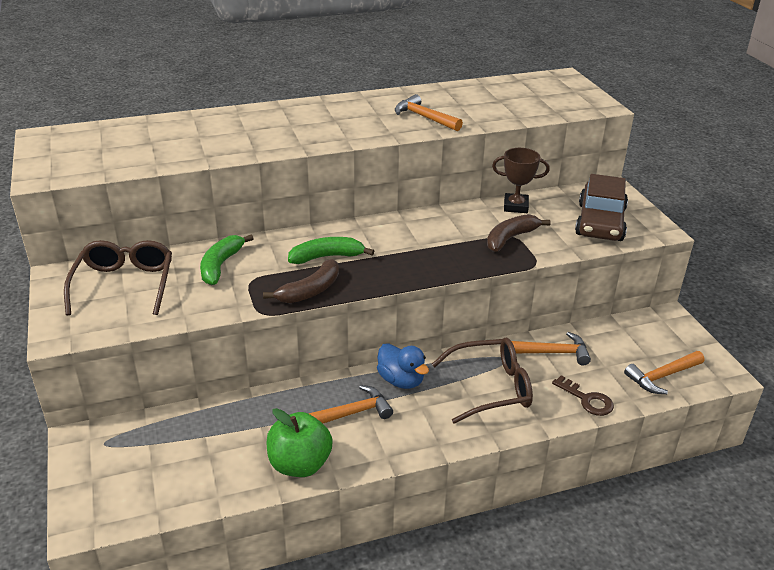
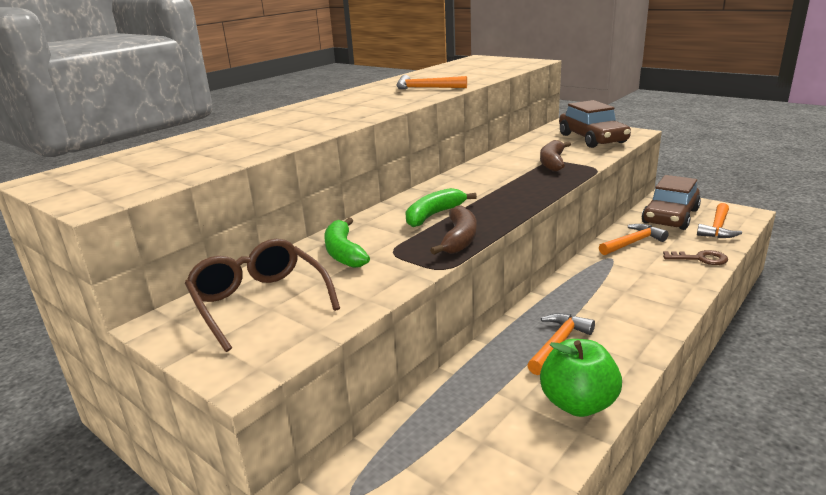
camera: 30 degrees left, 10 degrees down
(401, 380) = (560, 303): blue duck -> none
(491, 388) = (630, 279): brown glasses -> none
(515, 206) = (522, 147): brown trophy -> none
(636, 341) = (670, 216): none -> brown car

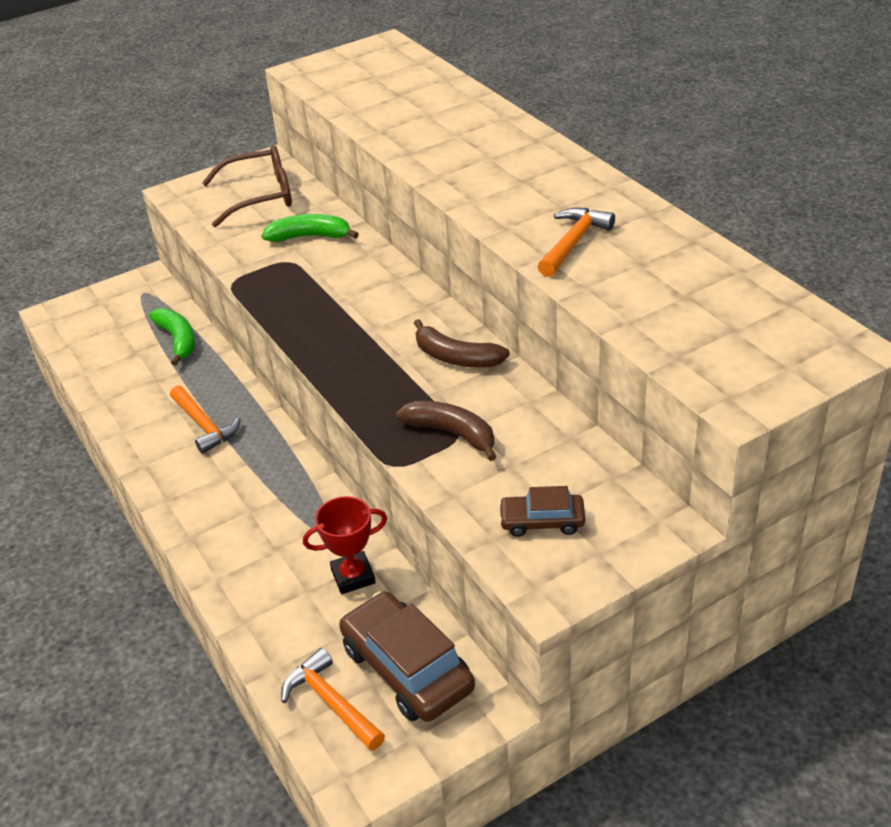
camera: 110 degrees right, 15 degrees up
(434, 215) = (350, 297): green banana -> green banana (178, 340)
(459, 239) = (279, 302): brown banana -> brown banana (456, 357)
(578, 404) = (127, 409): green apple -> none
(592, 139) = (542, 521): brown car -> brown car, size x0.55
(633, 242) = (353, 576): orange hammer -> red trophy
(700, 259) = (264, 621): brown key -> none

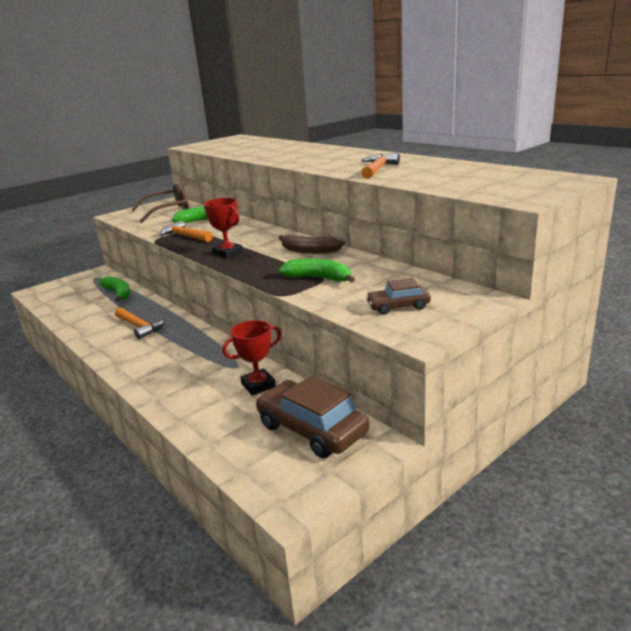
camera: 10 degrees left, 15 degrees down
(331, 702) = (257, 456): orange hammer -> orange hammer (185, 236)
(335, 341) = (228, 253): none -> red trophy
(452, 433) = (319, 278): brown banana -> green banana

